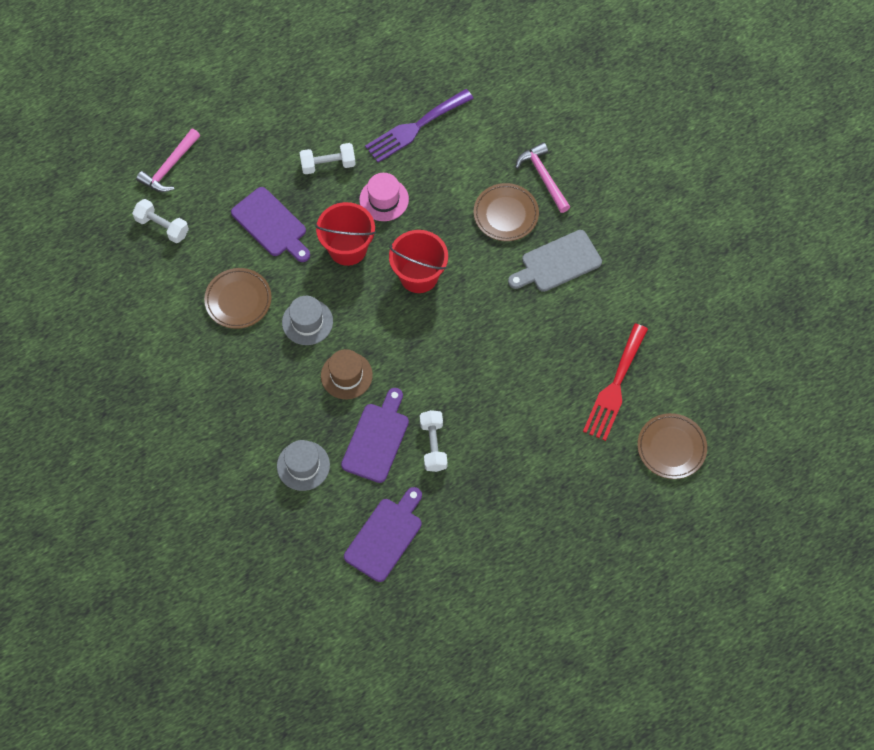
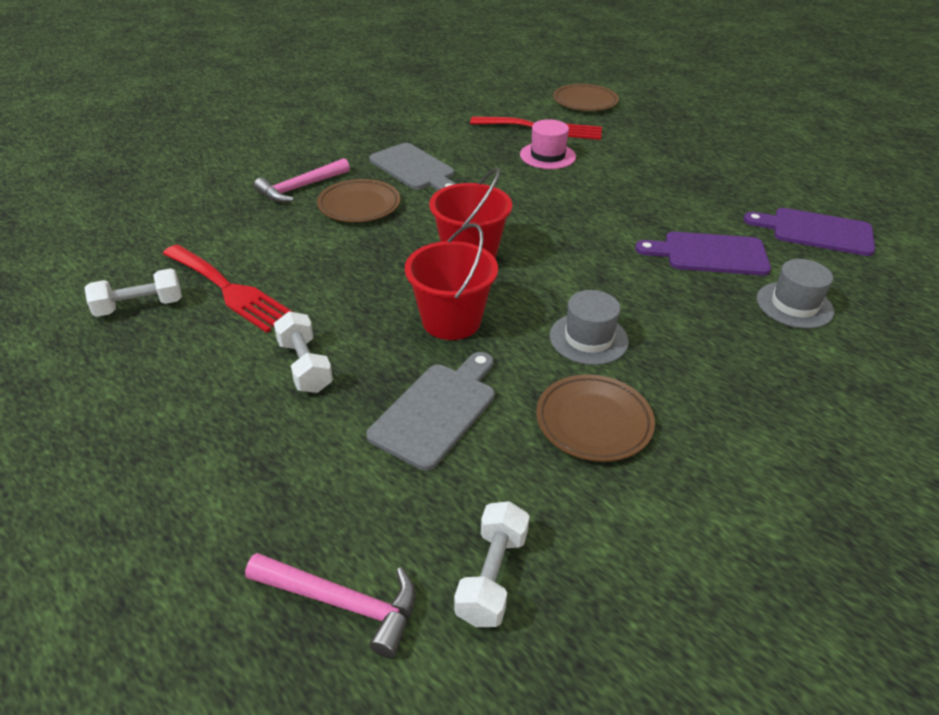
camera: 105 degrees left, 25 degrees down
(271, 224) = (437, 411): purple cutting board -> grey cutting board
(346, 375) = (645, 290): brown hat -> none
(384, 199) = (359, 300): pink hat -> pink hat (547, 156)
(415, 127) = (229, 290): purple fork -> red fork
(433, 445) = (684, 216): white dumbbell -> white dumbbell (139, 306)

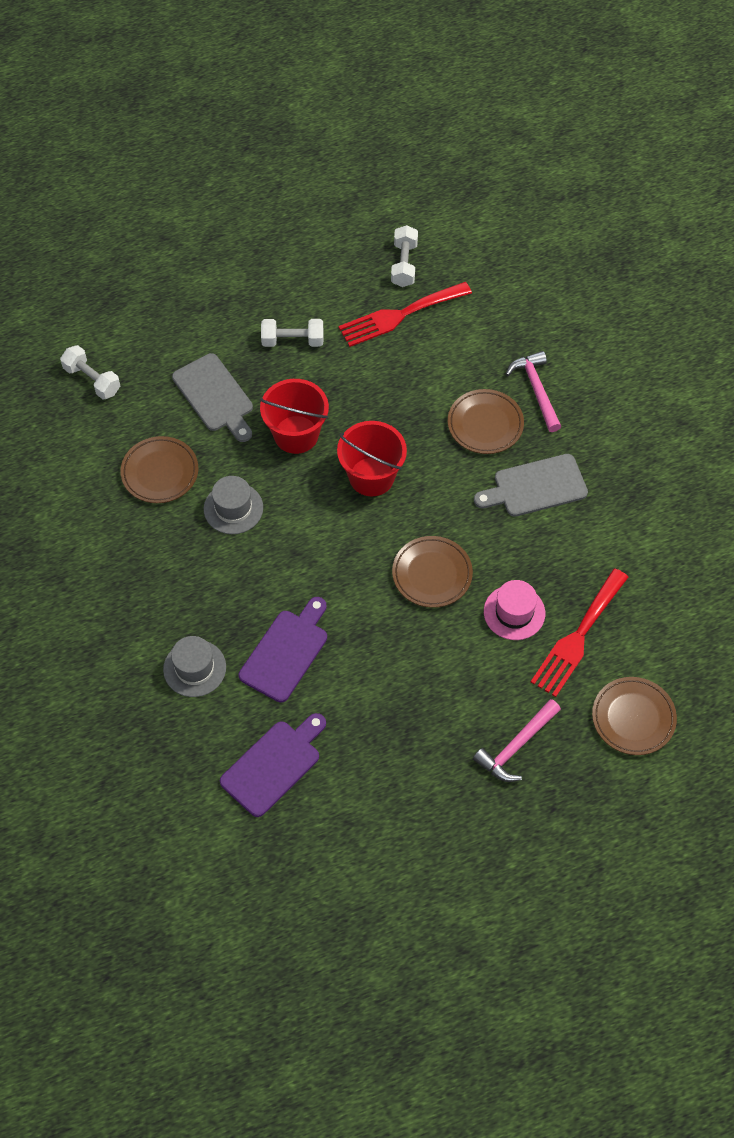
camera: 115 degrees right, 20 degrees up
(342, 603) = (114, 317): pink hammer -> pink hammer (516, 746)
(549, 198) = (432, 574): none -> brown plate

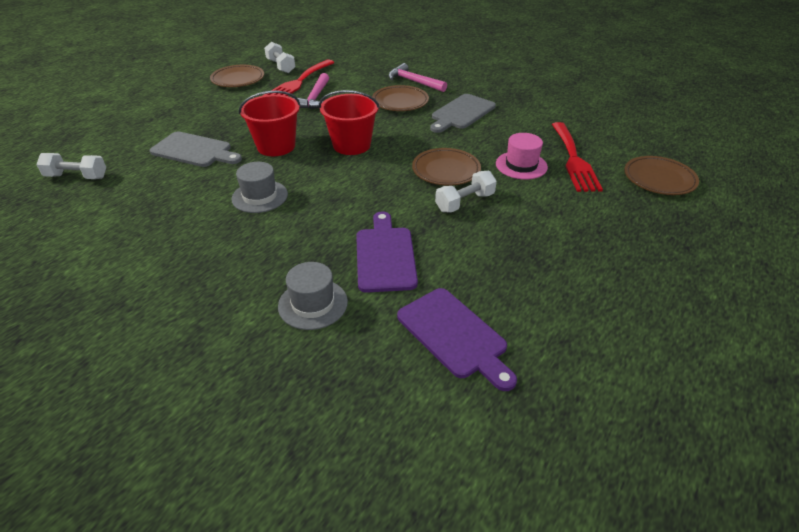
camera: 35 degrees left, 20 degrees down
(160, 472) = (177, 201): brown plate -> brown plate (238, 79)
(273, 765) = (454, 335): purple cutting board -> purple cutting board turned 135 degrees clockwise
(292, 341) = (234, 111): white dumbbell -> white dumbbell (465, 202)
(516, 746) = (615, 226): pink hammer -> pink hammer (315, 98)

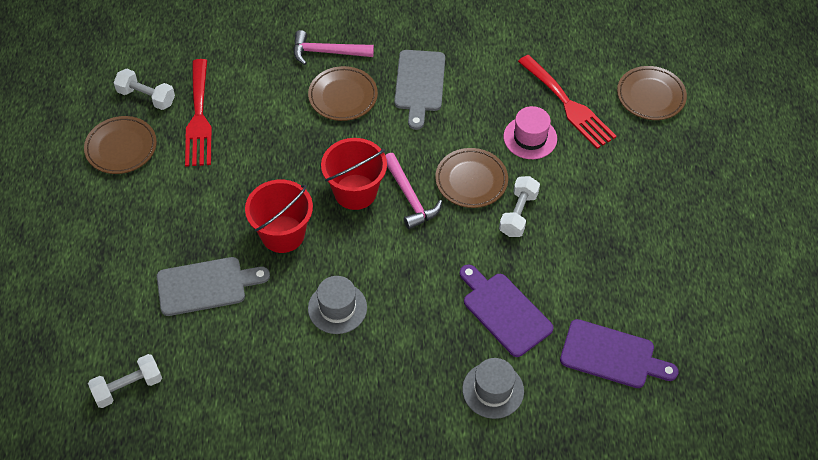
camera: 35 degrees left, 15 degrees up
(315, 98) = (246, 136): pink hammer -> pink hammer (409, 197)

